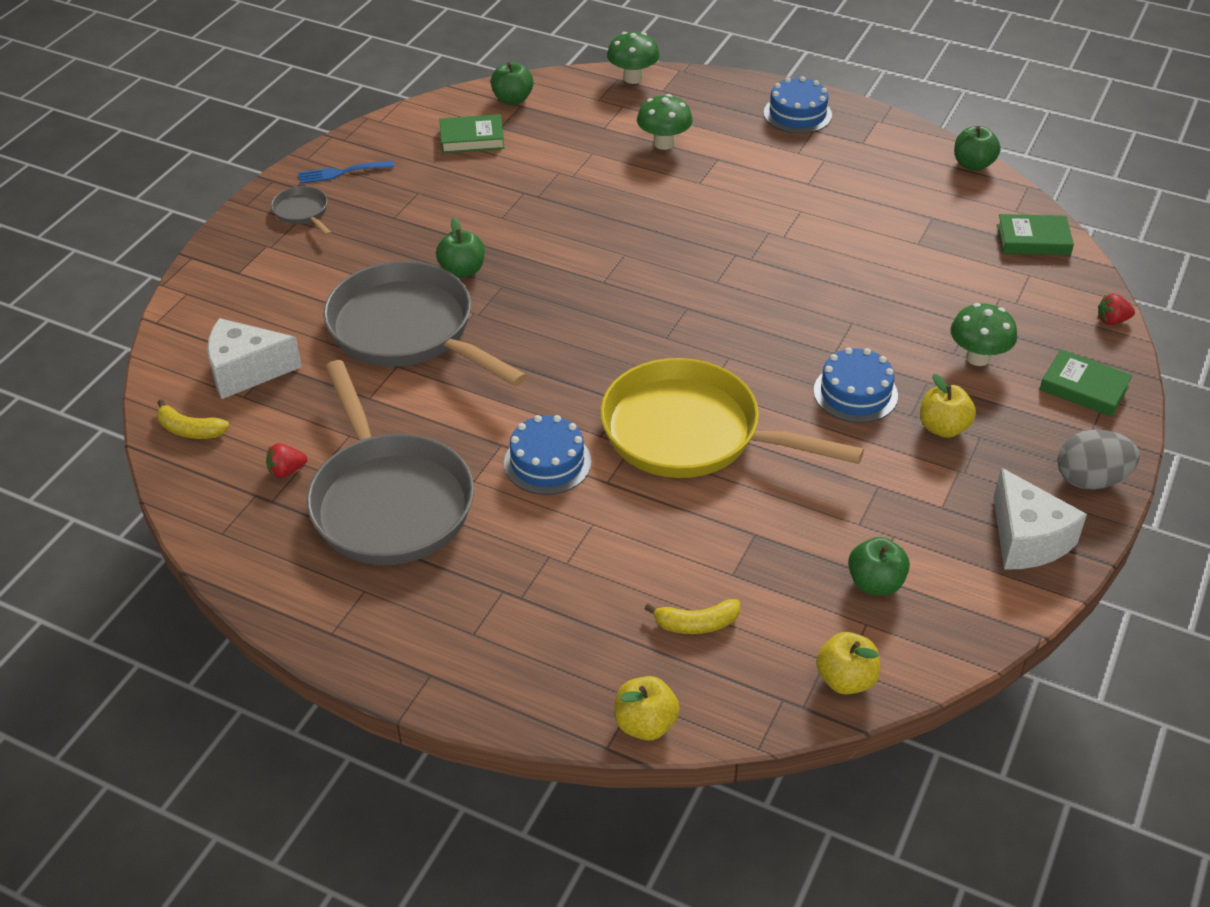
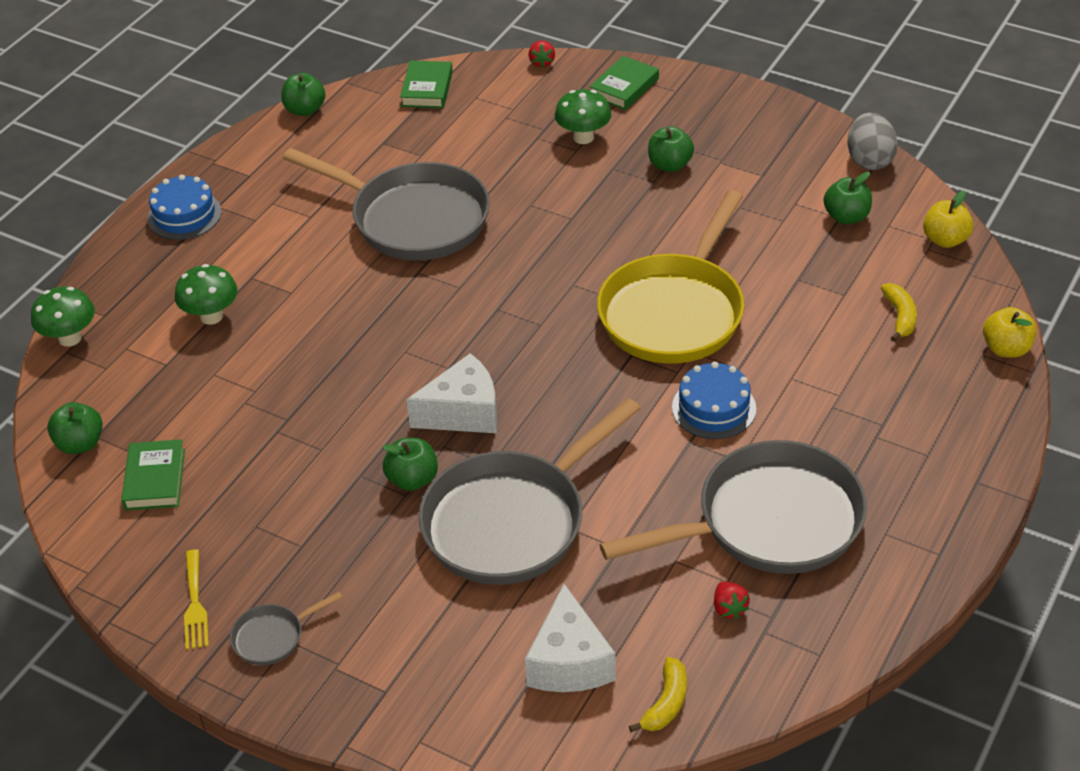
camera: 85 degrees left, 0 degrees up
(341, 173) = (195, 604): blue fork -> yellow fork
(814, 246) = (413, 219): none -> grey pan
(855, 393) = (625, 209): blue cake -> none
(943, 428) = (670, 165): yellow apple -> green apple
(1027, 539) = (794, 137): white cheese -> white cheese (463, 412)
(1090, 480) = (729, 98): grey egg -> grey egg (869, 160)

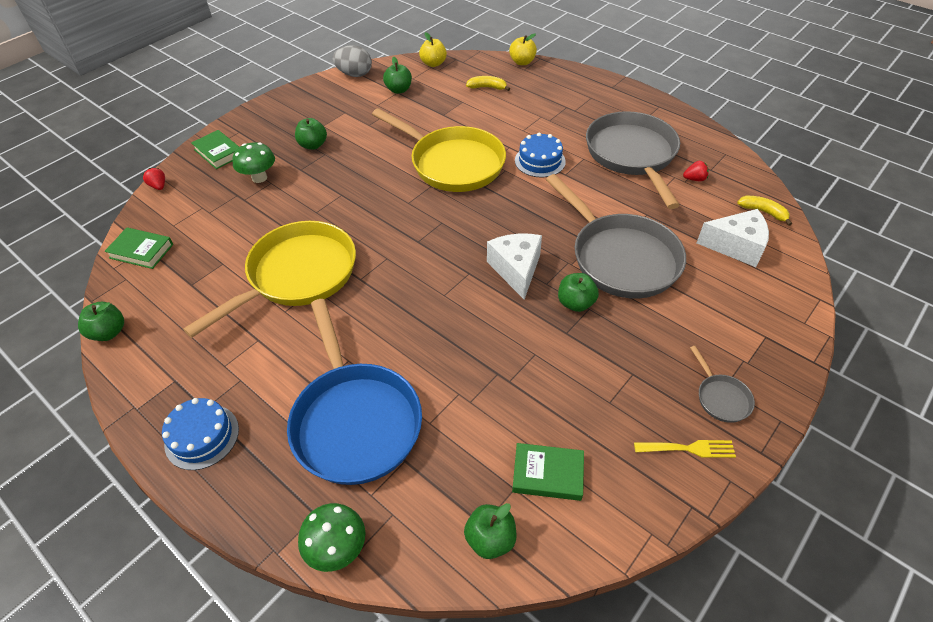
camera: 80 degrees left, 5 degrees up
(211, 316) = (355, 420): green mushroom -> blue pan
(413, 219) = (297, 275): grey pan -> yellow pan
(542, 62) = (158, 186): red strawberry -> red strawberry turned 135 degrees counterclockwise

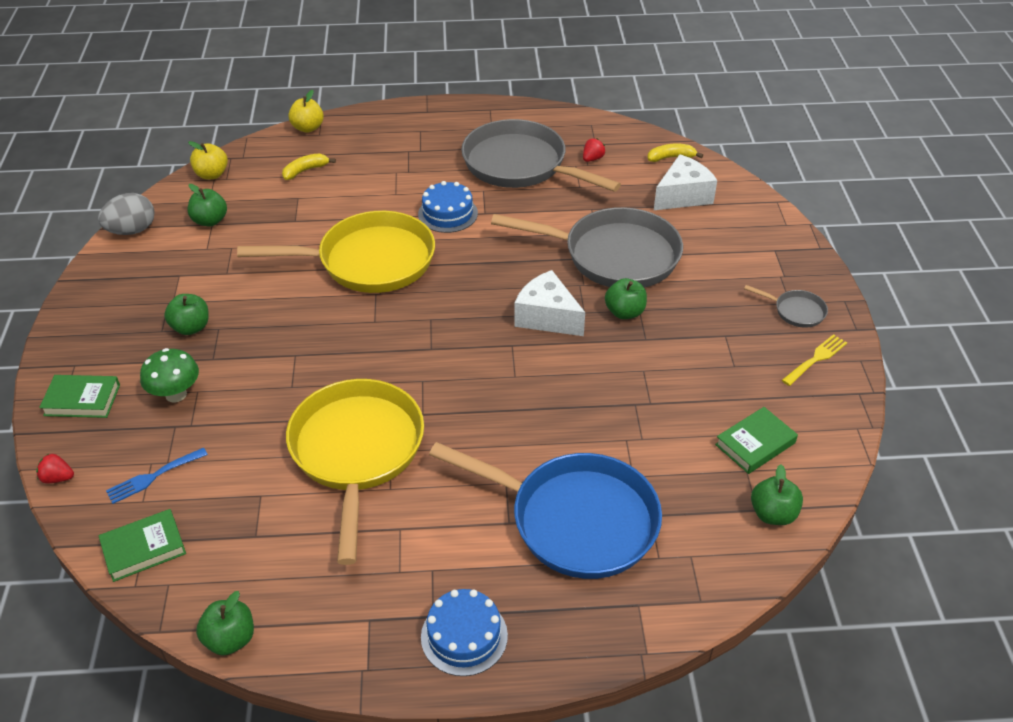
camera: 45 degrees left, 5 degrees down
(193, 216) = (153, 477): none -> blue fork
(337, 548) = (684, 610): green mushroom -> none

